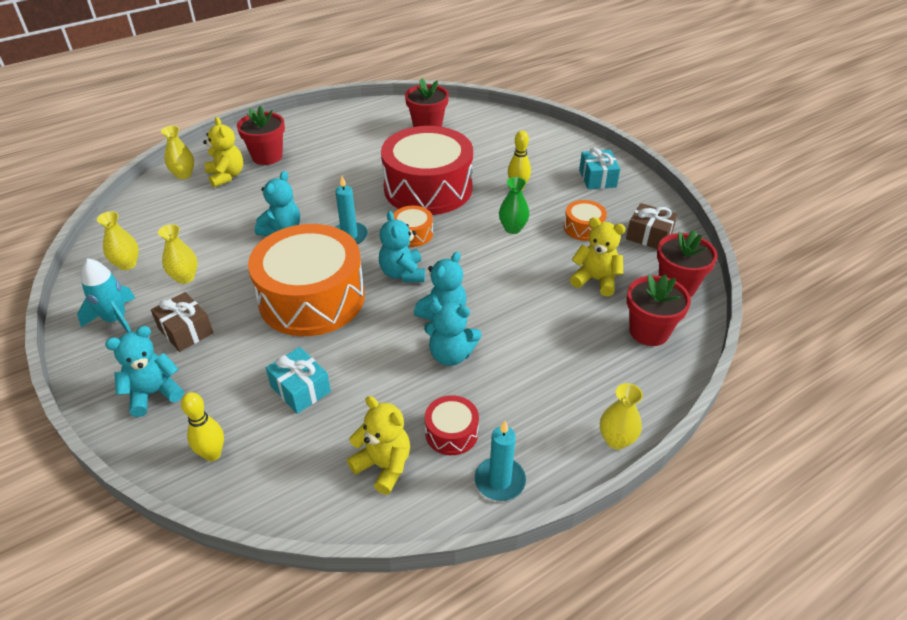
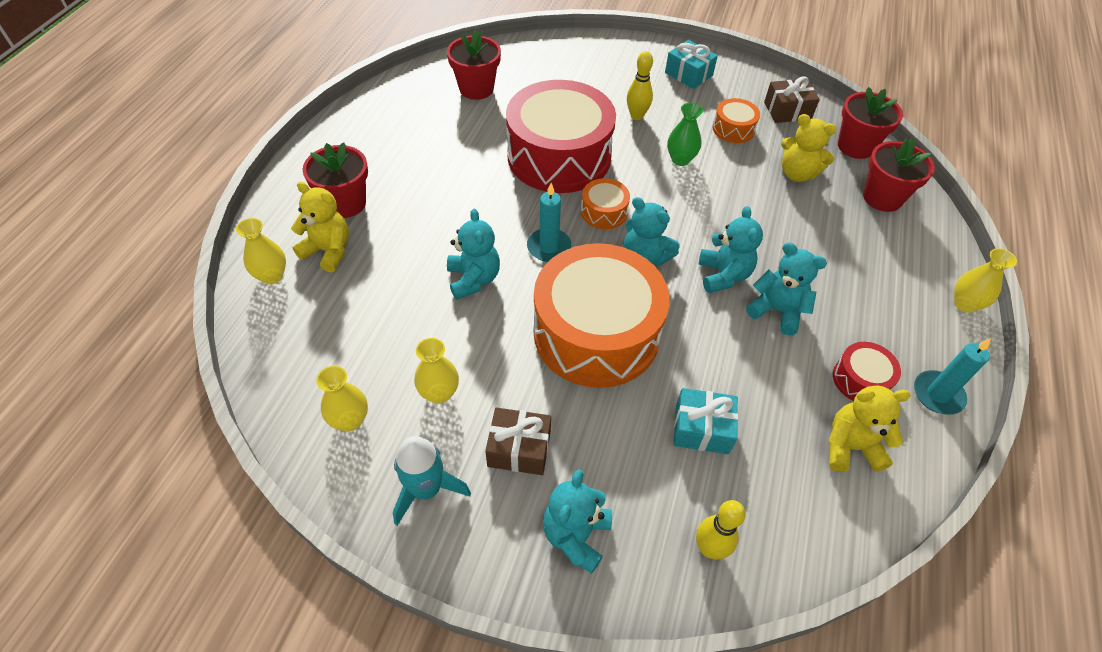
camera: 40 degrees left, 10 degrees up
(451, 355) = (777, 311): turquoise teddy bear -> turquoise teddy bear turned 120 degrees counterclockwise
(595, 280) = (797, 174): yellow teddy bear -> yellow teddy bear turned 135 degrees counterclockwise

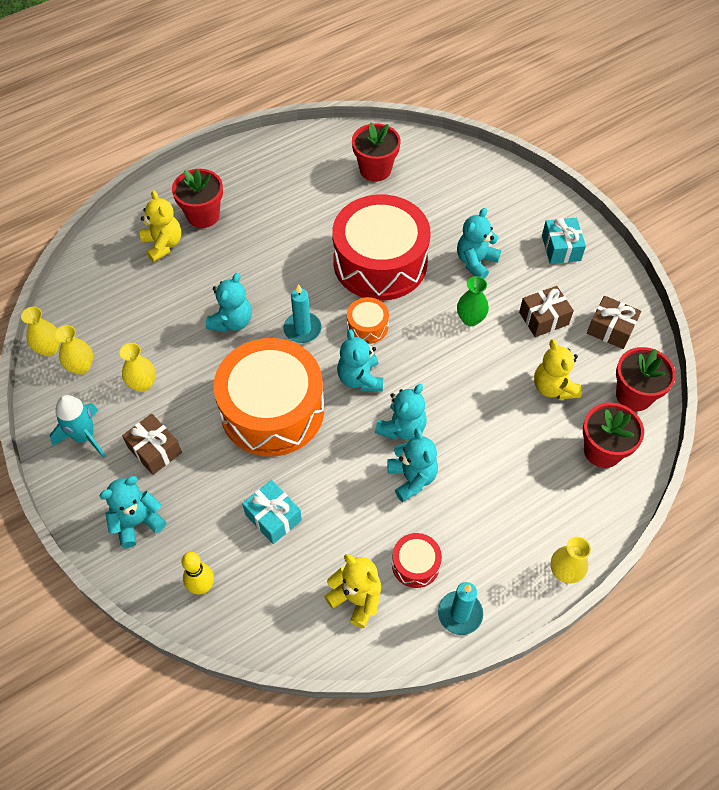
camera: 40 degrees right, 5 degrees up
(272, 276) = (117, 243): yellow vase -> yellow vase (49, 349)
(636, 116) = (475, 262): yellow bowling pin -> turquoise teddy bear
(733, 129) = (543, 318): orange drum -> brown gift

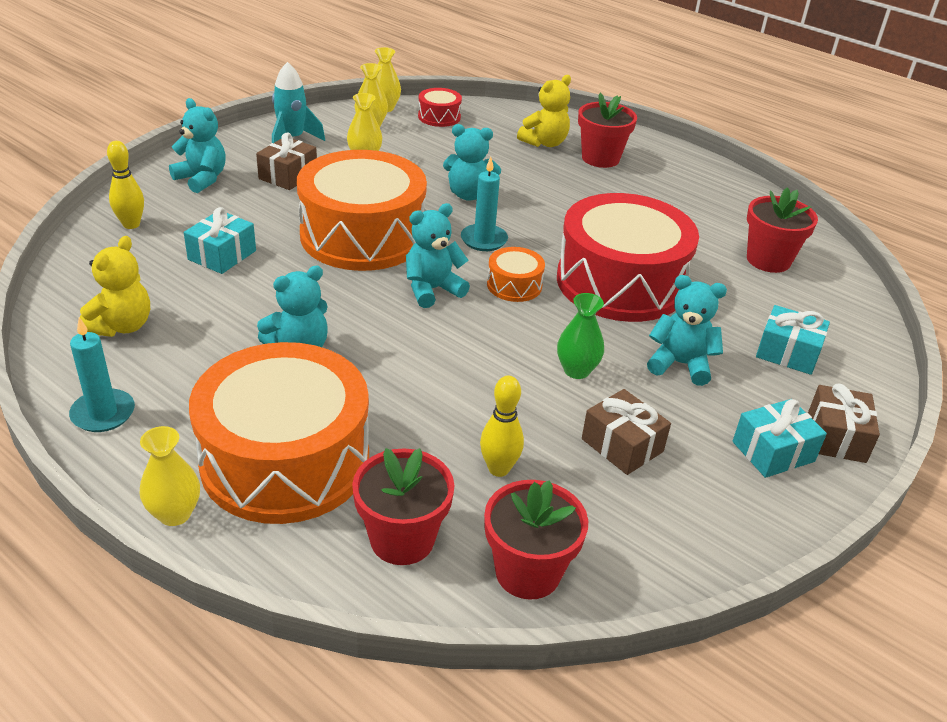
camera: 70 degrees right, 20 degrees down
(402, 428) = (372, 331): turquoise teddy bear -> none
(415, 564) = (173, 367): red drum -> red drum (439, 117)
(476, 203) = (787, 353): none -> turquoise gift
(526, 503) = (285, 460): none -> orange drum
(553, 387) = (499, 469): yellow teddy bear -> yellow bowling pin
(610, 329) = (648, 529): brown gift -> brown gift (836, 437)

